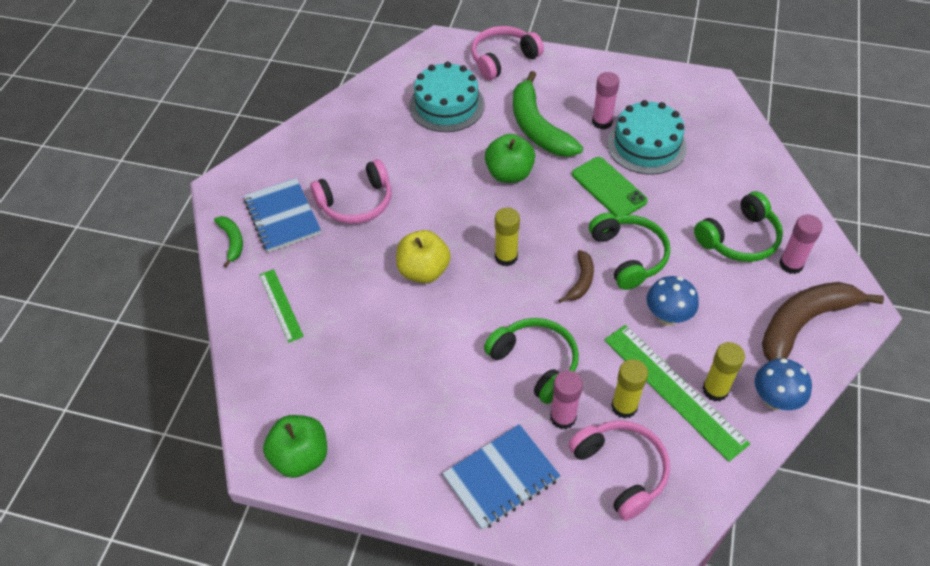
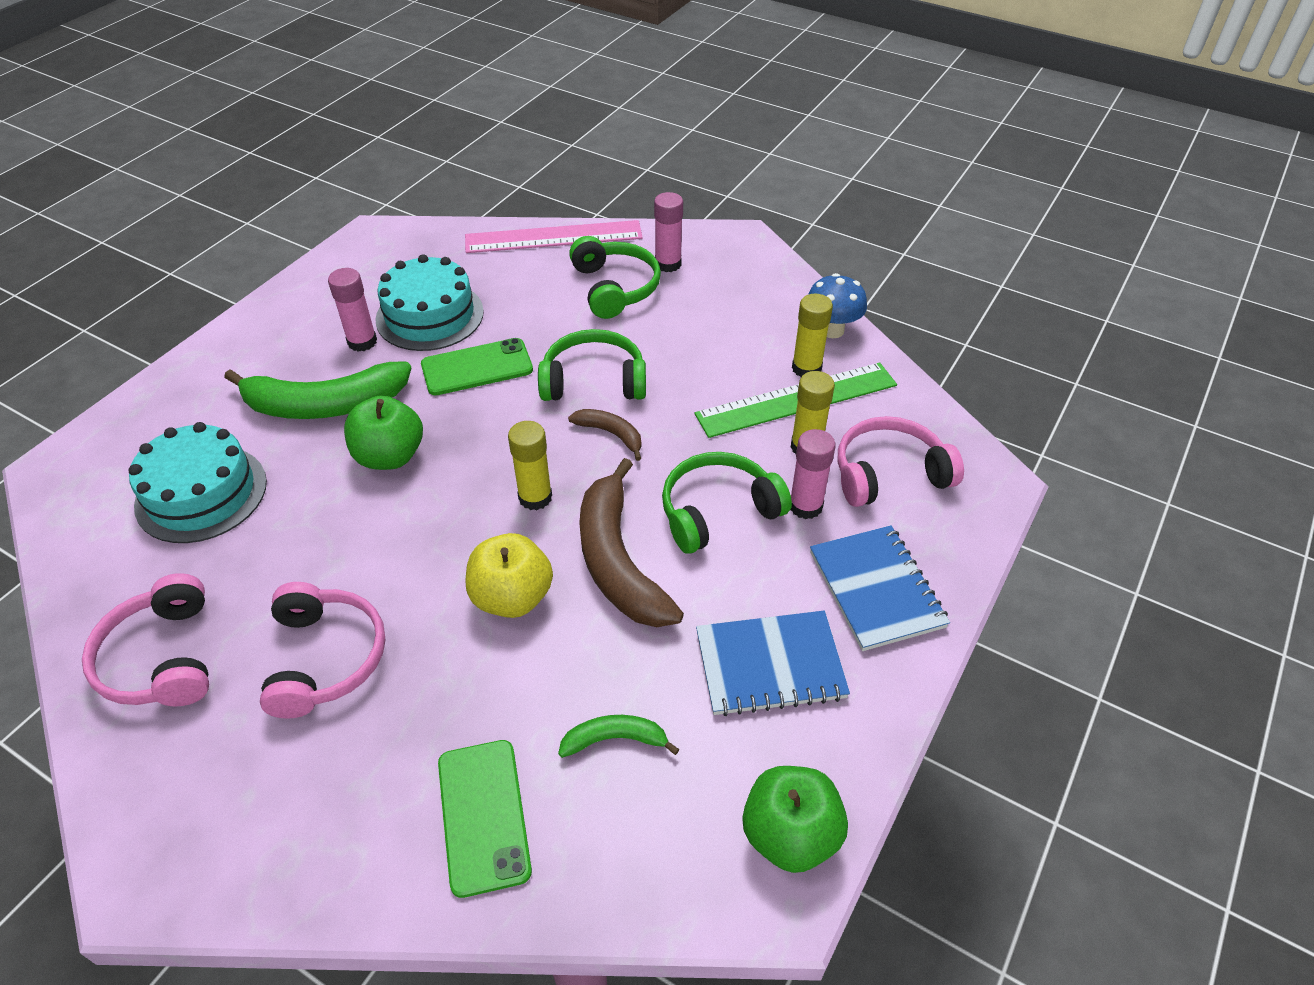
camera: 75 degrees left, 5 degrees down
(232, 241) = (294, 881): green banana -> green banana (615, 739)
(281, 305) = (483, 816): green ruler -> green phone
(282, 217) = (287, 780): blue notebook -> blue notebook (770, 665)
(502, 59) = (159, 406): pink headphones -> pink headphones (161, 658)
(667, 317) = (696, 375): blue mushroom -> none
(777, 183) = (553, 237): none -> pink ruler
(804, 323) = (746, 280): brown banana -> brown banana (618, 561)

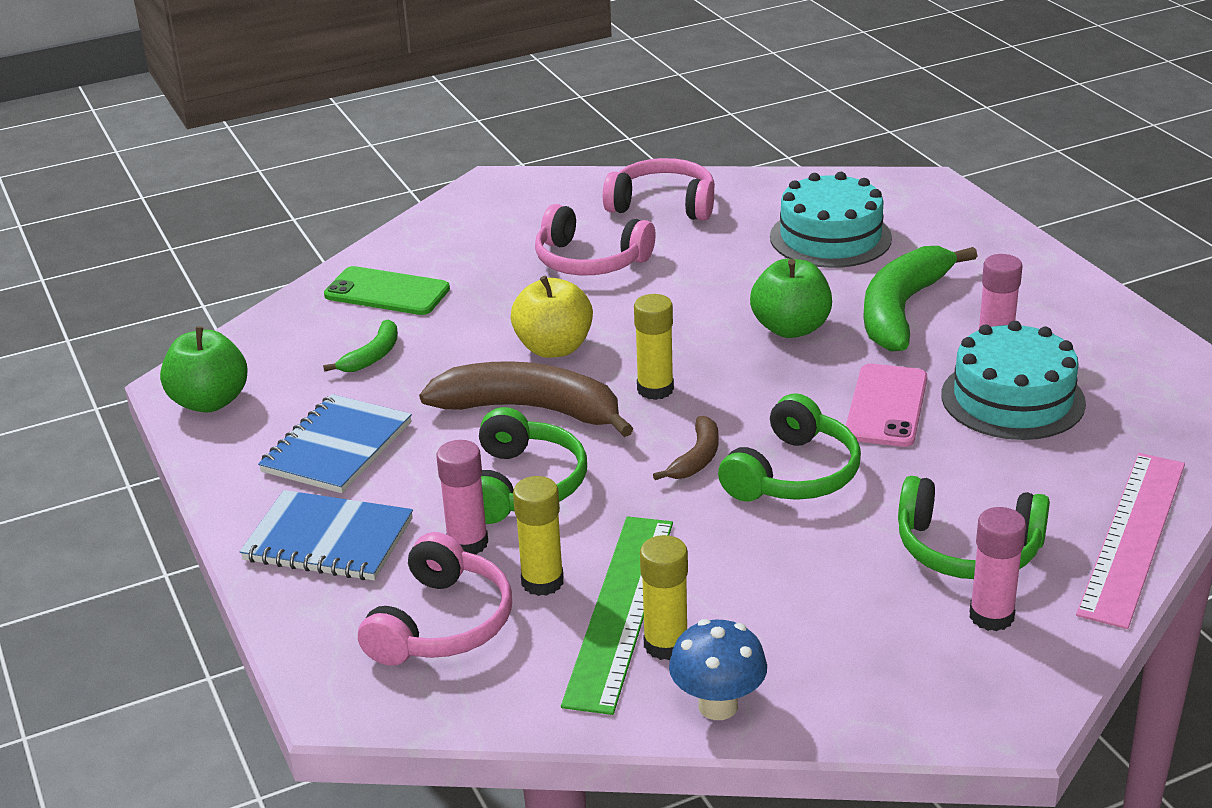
camera: 125 degrees right, 15 degrees down
(477, 367) = (886, 406): green phone -> pink phone
(611, 434) = (696, 458): brown banana -> brown banana turned 45 degrees counterclockwise

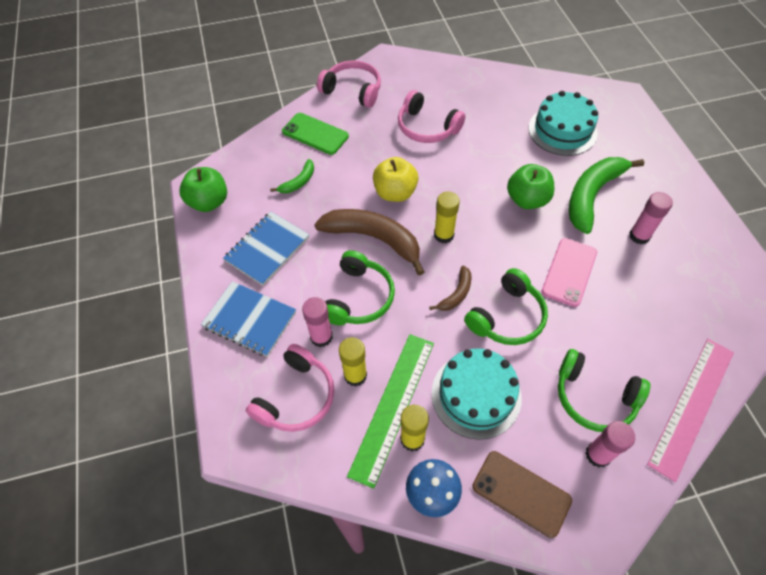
camera: 10 degrees right, 25 degrees up
(663, 204) = (475, 89): pink headphones -> pink headphones (353, 90)
(873, 681) = (521, 493): none -> brown phone
(1012, 399) = (642, 279): turquoise cake -> turquoise cake (476, 395)

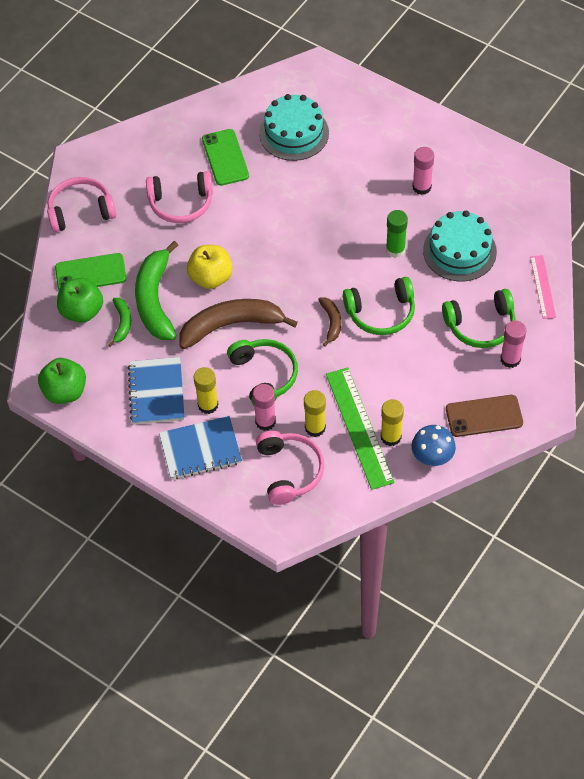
camera: 40 degrees left, 0 degrees up
(443, 235) = (281, 285): yellow glue stick -> yellow glue stick (208, 405)
(476, 395) = (406, 380): turquoise cake -> turquoise cake (459, 251)
(491, 116) = (225, 157): none -> green phone
(507, 317) = (381, 313): green headphones -> green headphones turned 75 degrees clockwise
(527, 200) = (318, 213): green apple -> green apple (82, 311)
(569, 272) = (395, 250): pink phone -> green glue stick
(592, 195) = (363, 176): green banana -> green banana (155, 300)
(692, 406) = (543, 287): pink ruler -> pink ruler, size x0.57

